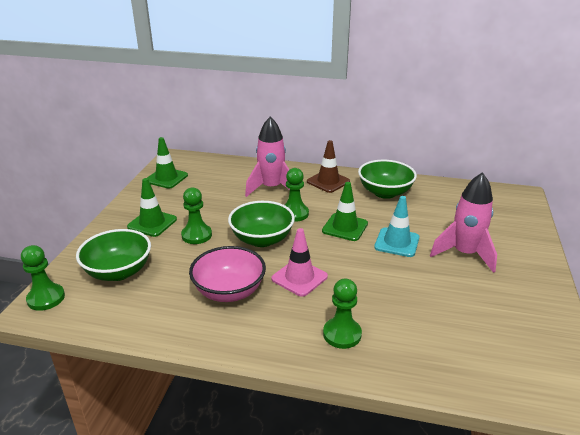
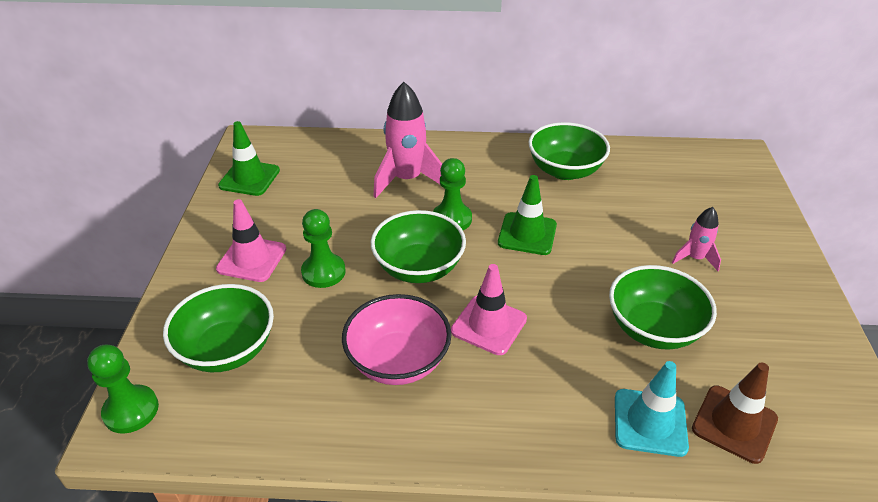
camera: 10 degrees left, 10 degrees up
(152, 223) = (252, 259): green traffic cone -> pink traffic cone
(328, 181) = (483, 160): brown traffic cone -> brown traffic cone (734, 424)
(342, 334) = (571, 408): green pawn -> none
(397, 242) = (603, 250): turquoise traffic cone -> turquoise traffic cone (650, 422)
(419, 293) = (653, 328): none -> green bowl
(464, 254) = (695, 258): pink rocket -> pink rocket, size x0.54

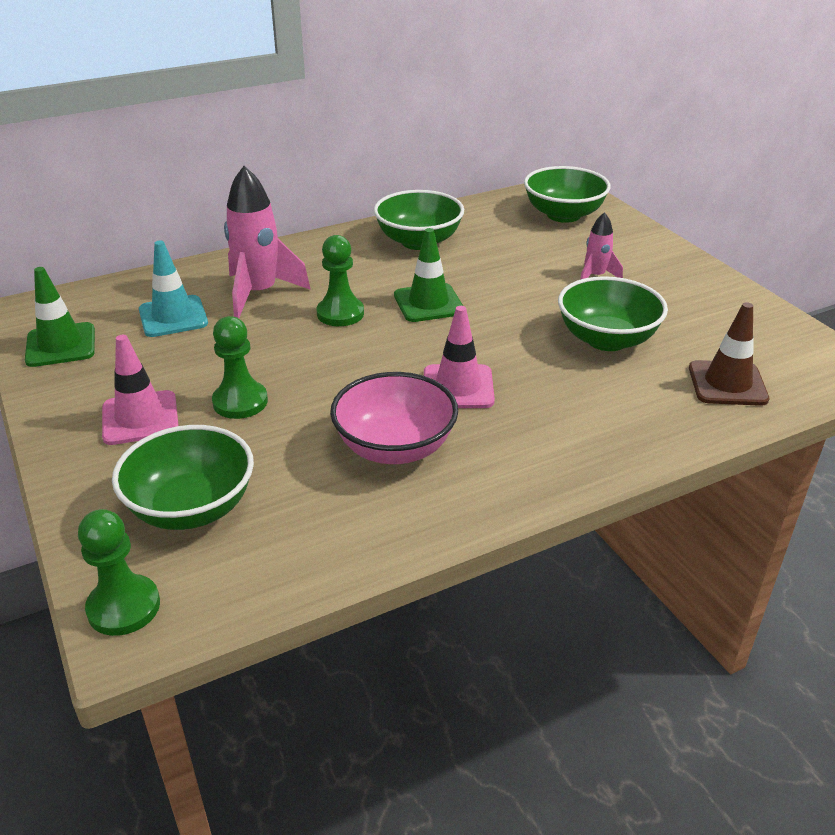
camera: 30 degrees left, 5 degrees down
(419, 268) = (343, 364): green bowl -> green bowl (563, 215)
(650, 422) = (663, 408): turquoise traffic cone -> turquoise traffic cone (173, 317)

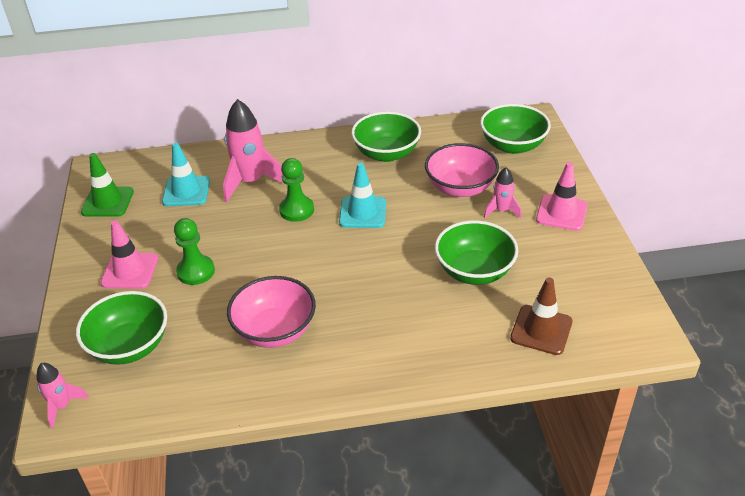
camera: 20 degrees right, 5 degrees up
(124, 607) = (62, 406): green pawn -> pink rocket
(428, 303) = (362, 212): green traffic cone -> turquoise traffic cone
(458, 387) = (343, 290): pink traffic cone -> pink traffic cone (561, 213)
(531, 262) = (460, 188): none -> pink bowl

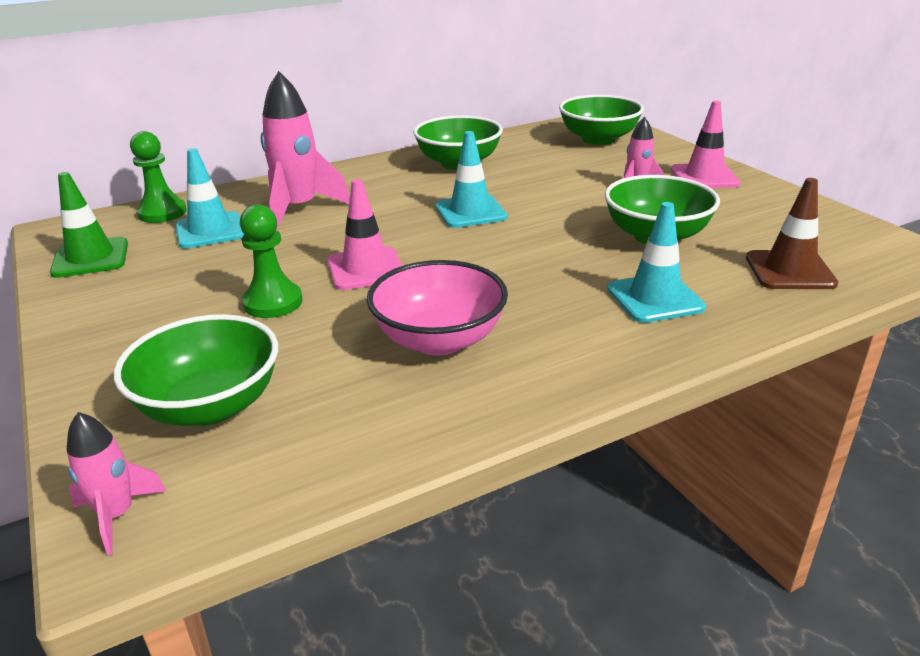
camera: 20 degrees left, 10 degrees down
(130, 271) = (164, 320): pink traffic cone -> pink traffic cone (366, 269)
(296, 210) = (381, 223): green pawn -> green pawn (162, 213)
(429, 331) = (655, 298): none -> turquoise traffic cone
(460, 188) = (571, 176): pink bowl -> none

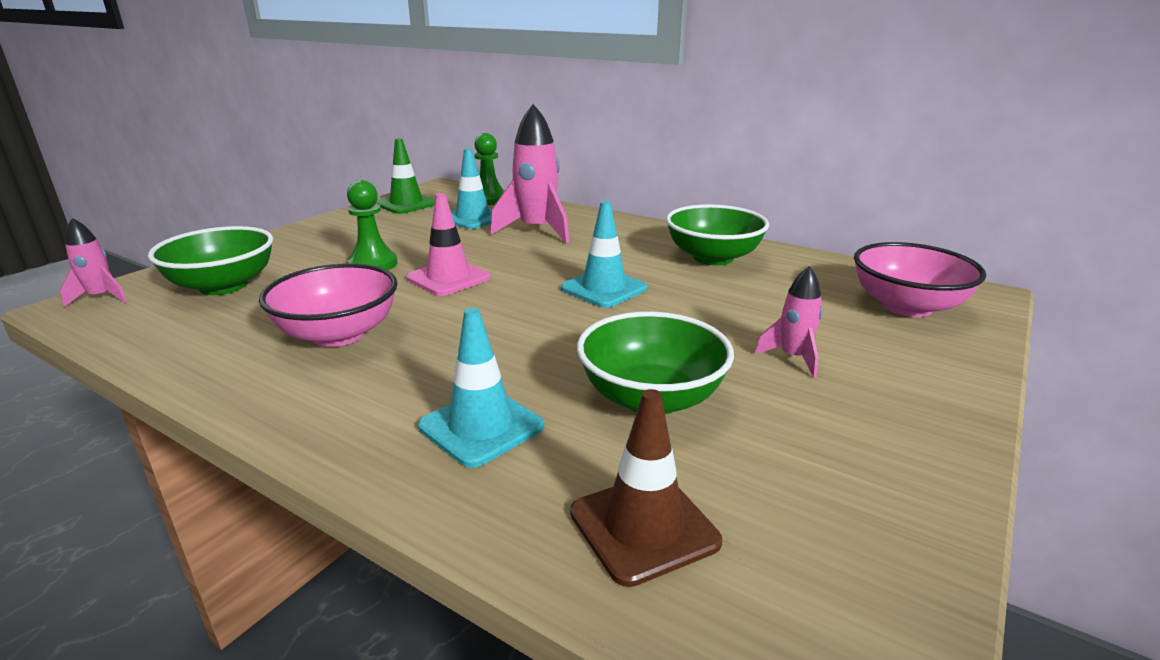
camera: 60 degrees right, 5 degrees down
(598, 139) = (907, 306): green bowl -> pink bowl
(704, 177) = (899, 401): pink traffic cone -> none

